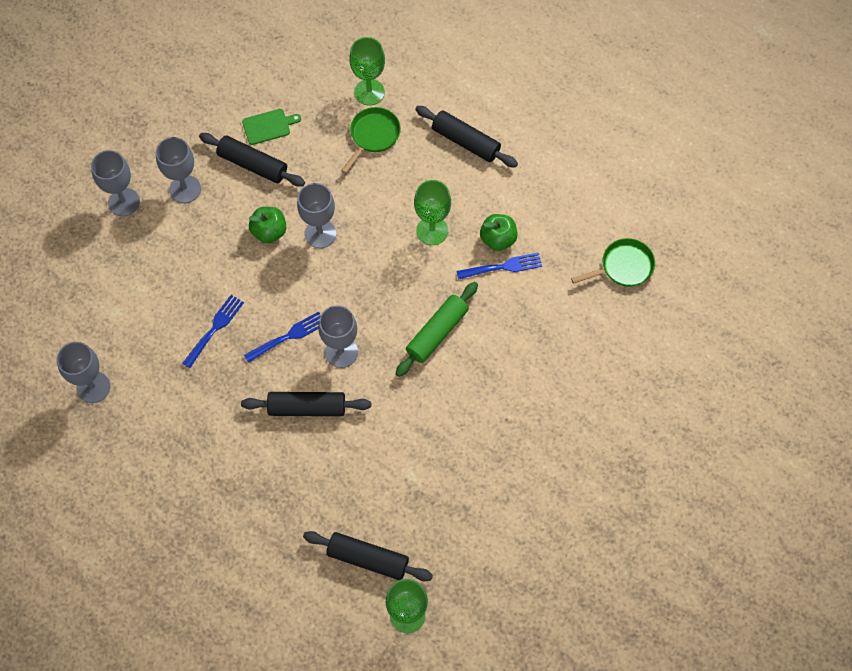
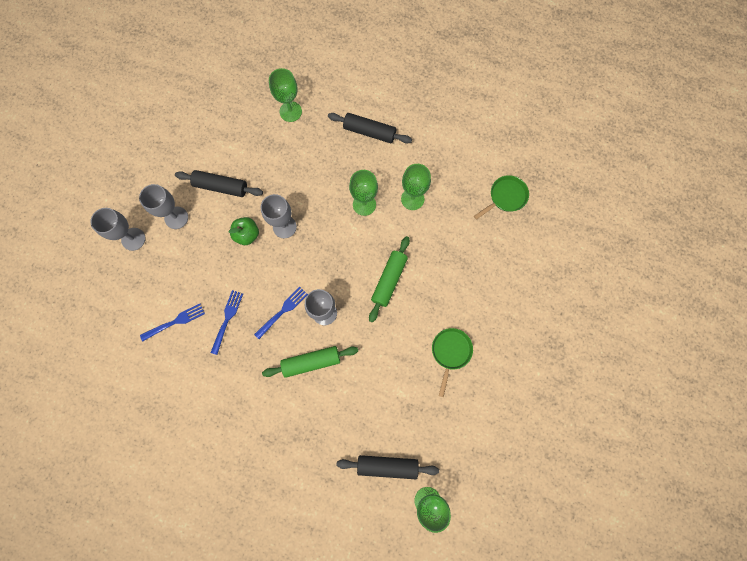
camera: 15 degrees left, 10 degrees up
(93, 387) = (149, 388): grey goblet -> none
(268, 126) = (224, 155): green cutting board -> none
(307, 407) = (311, 362): black rolling pin -> green rolling pin
(373, 136) = (302, 143): green pan -> green pan (450, 352)
(498, 239) = (412, 199): green apple -> green goblet
(503, 267) = (422, 218): blue fork -> blue fork (175, 321)

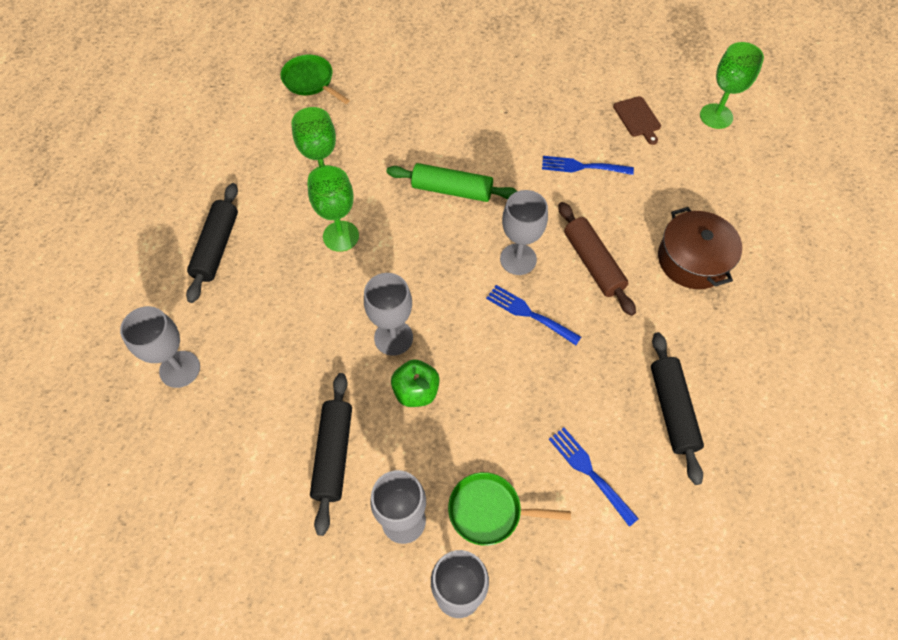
camera: 100 degrees left, 15 degrees down
(227, 319) = (563, 390): blue fork -> blue fork (582, 167)
(290, 111) = (180, 369): green goblet -> grey goblet
(300, 433) = (692, 260): none -> brown pot
(311, 362) = (592, 263): green rolling pin -> brown rolling pin
(387, 465) = (693, 159): black rolling pin -> black rolling pin (672, 410)
(434, 434) = (637, 118): none -> brown cutting board
(450, 352) = (532, 114): green pan -> green pan (489, 511)

